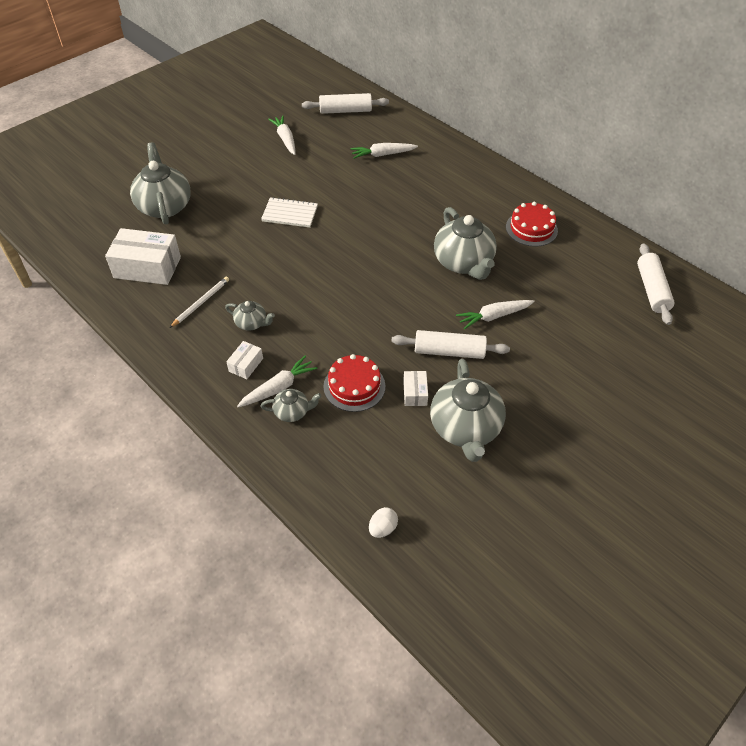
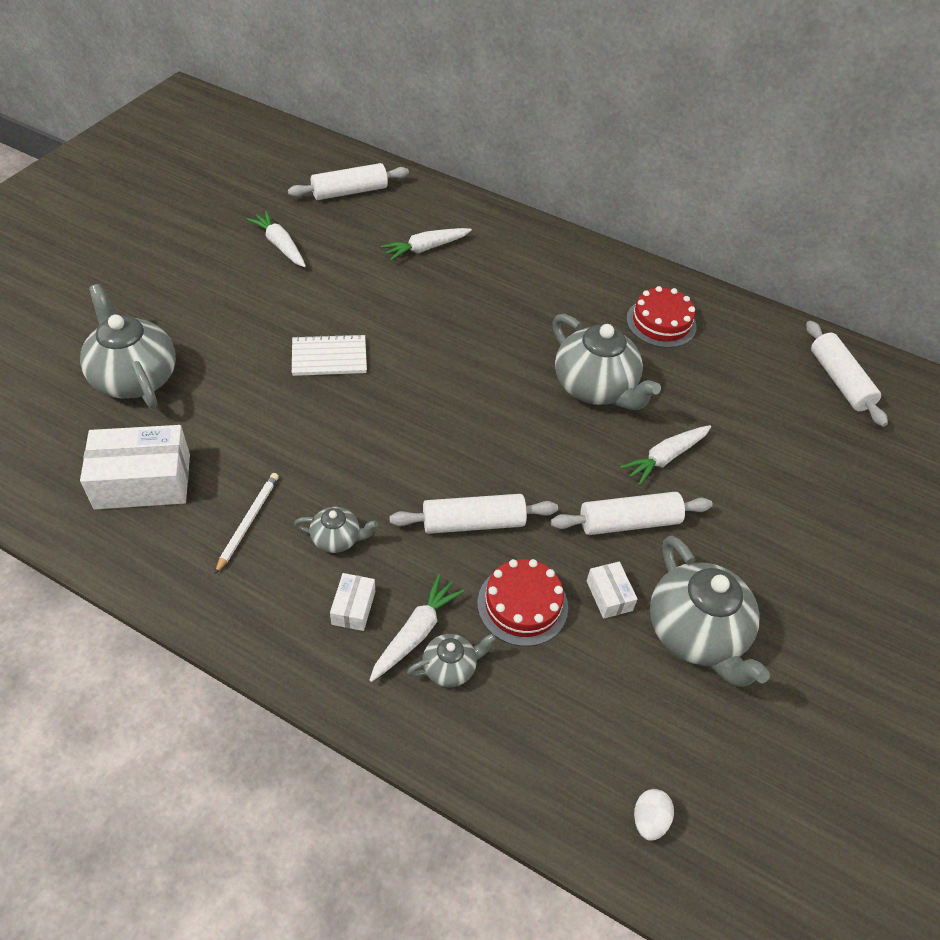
camera: 20 degrees left, 0 degrees up
(343, 331) = (473, 522): none -> white rolling pin

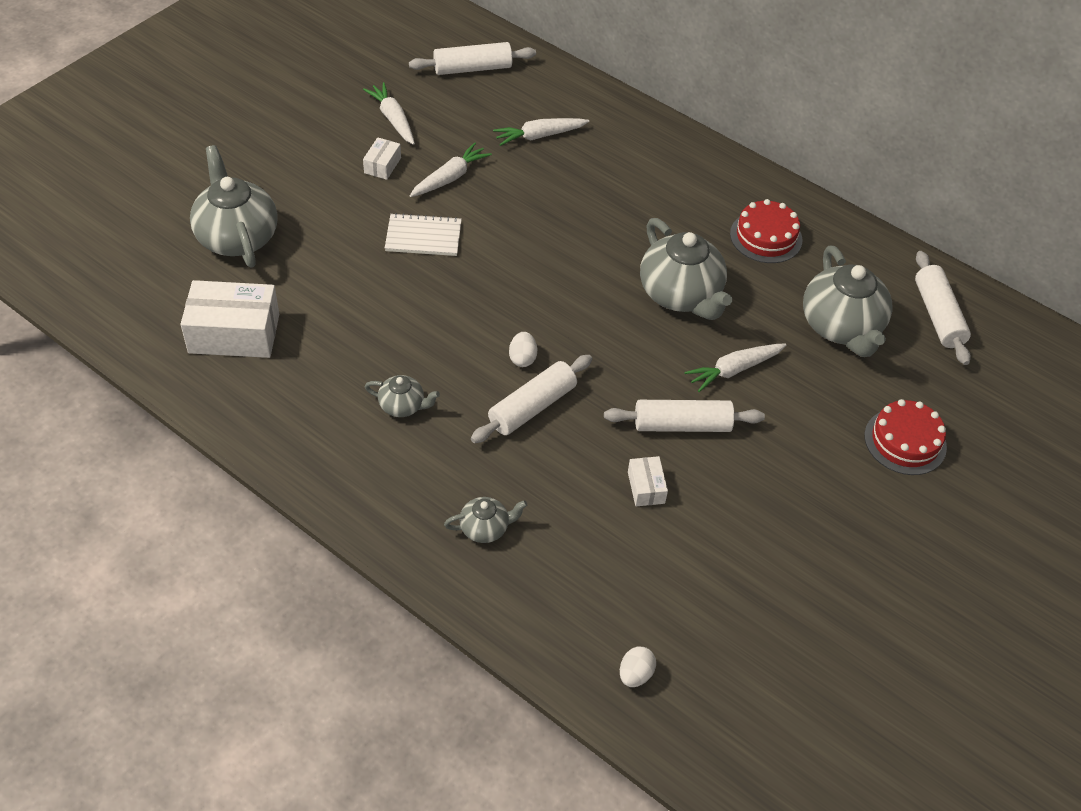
camera: 10 degrees right, 0 degrees up
(248, 522) = (324, 381): white pencil -> none
(353, 607) = (407, 467): white box -> white box (382, 165)
(416, 633) = (460, 495): white carrot -> white carrot (450, 177)
(453, 471) = (522, 358): none -> white egg
(473, 522) = (532, 407): white rolling pin -> white rolling pin turned 45 degrees counterclockwise
(522, 604) = (562, 484): red cake -> red cake (905, 441)
(696, 633) = (720, 530): grey teapot -> grey teapot (841, 327)

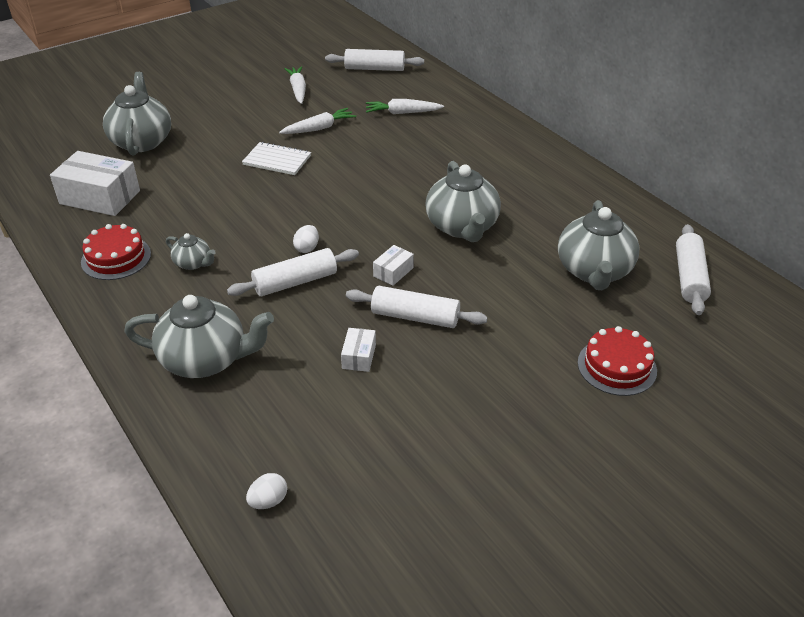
camera: 20 degrees right, 10 degrees down
(382, 165) = (273, 115): white box -> white box (393, 272)
(485, 528) = (205, 359): grey teapot -> grey teapot, size x2.03
(733, 370) = (481, 286): white carrot -> none
(766, 237) = (555, 199): red cake -> red cake (116, 258)

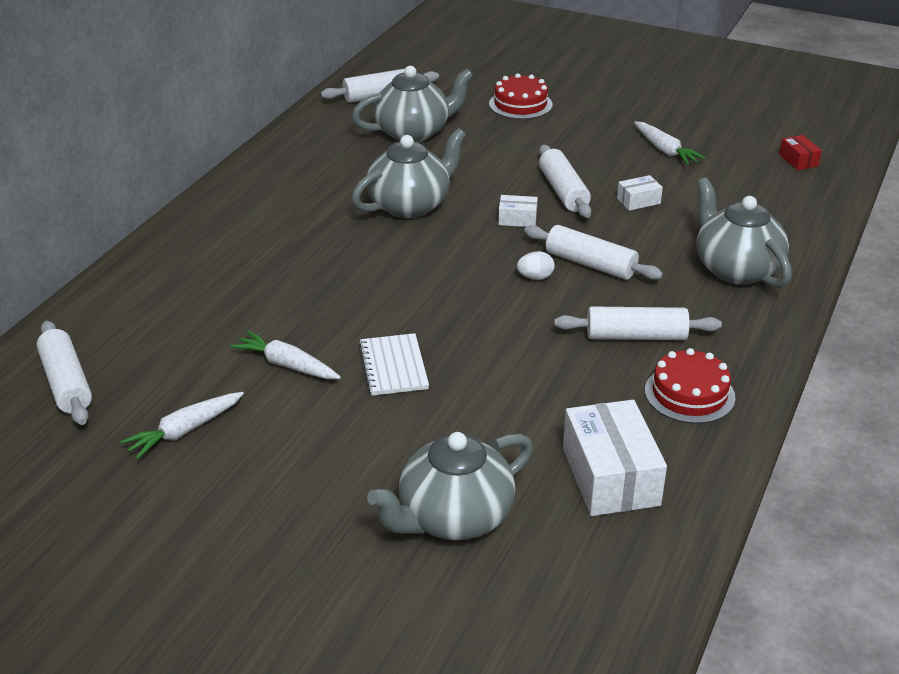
camera: 120 degrees left, 5 degrees down
(193, 263) = (636, 336): grey teapot -> white rolling pin
(268, 501) = (806, 189): white egg -> none
(327, 539) = (798, 160): none -> red box
(402, 113) = (195, 313): white carrot -> white carrot (665, 150)

